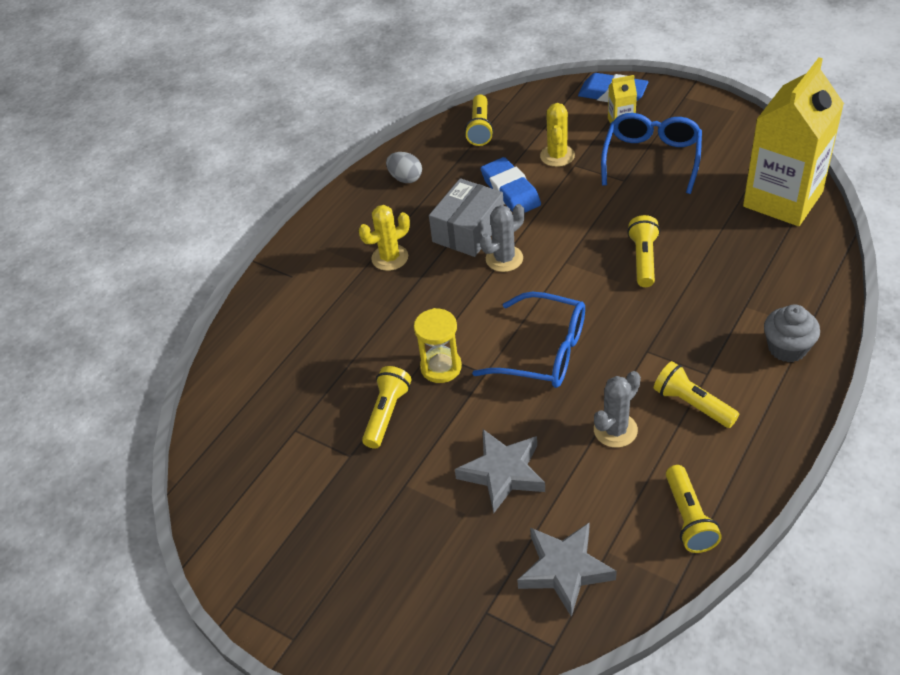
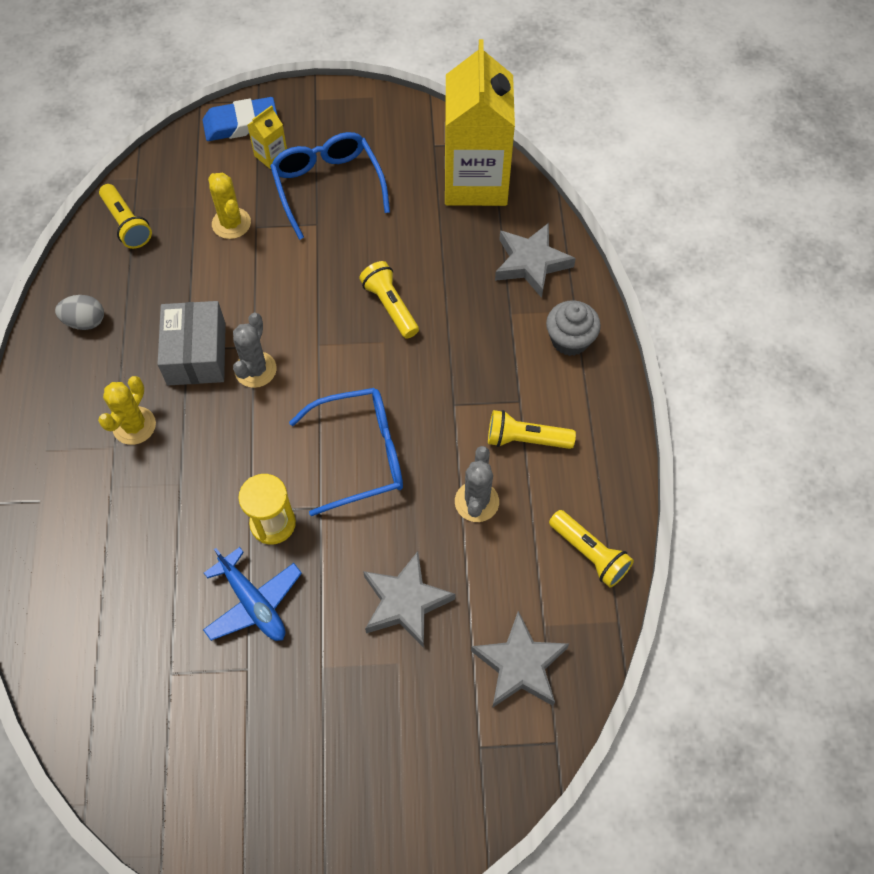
camera: 40 degrees left, 15 degrees up
(387, 413) = (253, 603): yellow flashlight -> blue plane
(510, 191) = (210, 287): blue eraser -> none
(791, 277) = (531, 263): none -> grey star

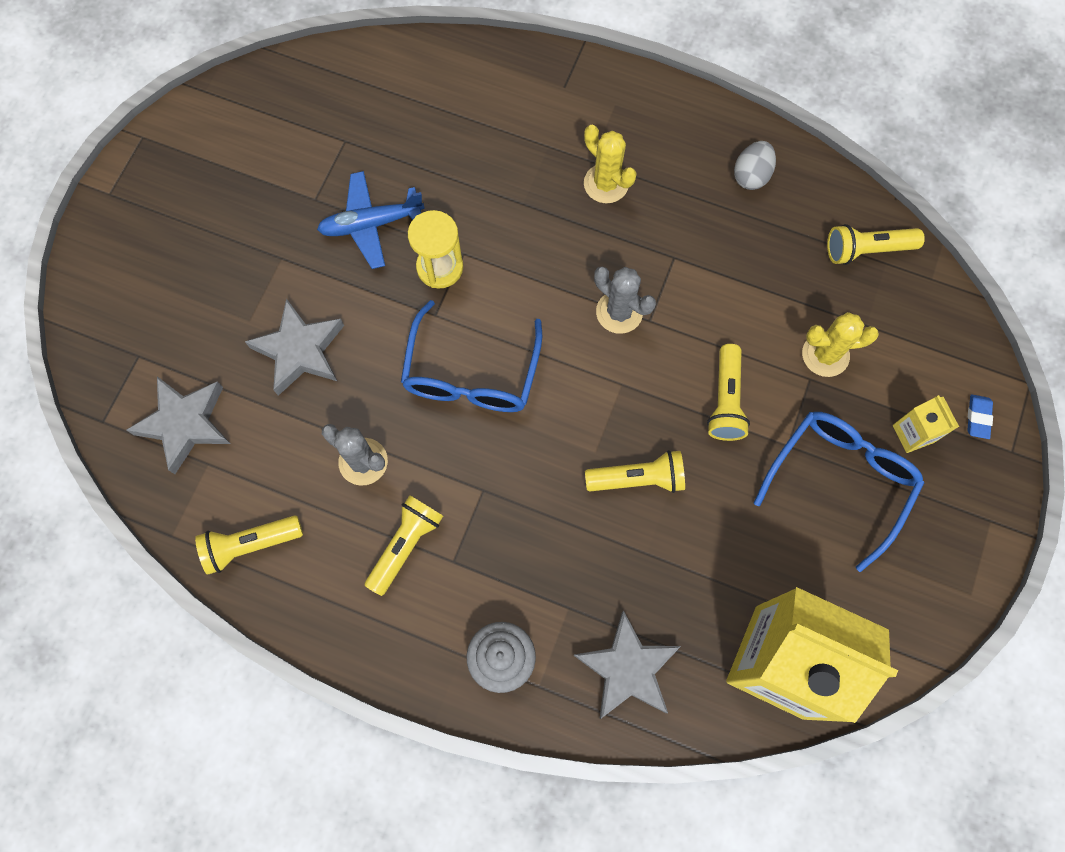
camera: 115 degrees right, 10 degrees up
(196, 354) = (664, 264): grey box -> none
(241, 124) = (978, 418): blue eraser -> blue eraser, size x0.48
(299, 273) = (725, 400): none -> yellow flashlight
(327, 186) = (840, 480): blue glasses -> blue glasses turned 60 degrees counterclockwise

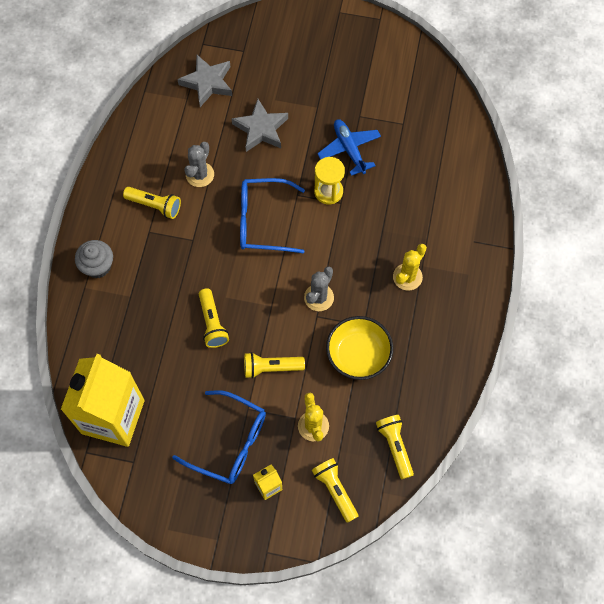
camera: 80 degrees right, 5 degrees down
(250, 545) = (144, 129): yellow flashlight -> yellow flashlight (335, 490)
(627, 668) = (99, 332): grey star -> none
(720, 273) = (358, 355): none -> yellow bowl
(751, 175) = (434, 366): grey egg -> none
(978, 418) = (286, 528): blue eraser -> none

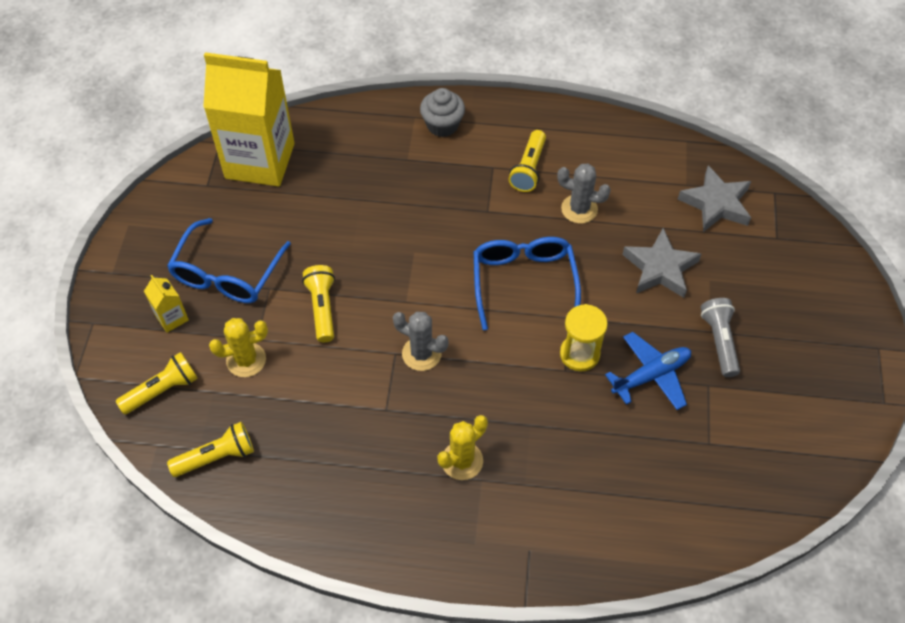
camera: 85 degrees right, 10 degrees down
(212, 323) = (378, 242): yellow flashlight -> none
(326, 103) = (719, 341): none -> grey flashlight
(358, 355) = (343, 405): yellow bowl -> none
(407, 277) = (462, 461): yellow cactus -> yellow cactus turned 75 degrees counterclockwise

